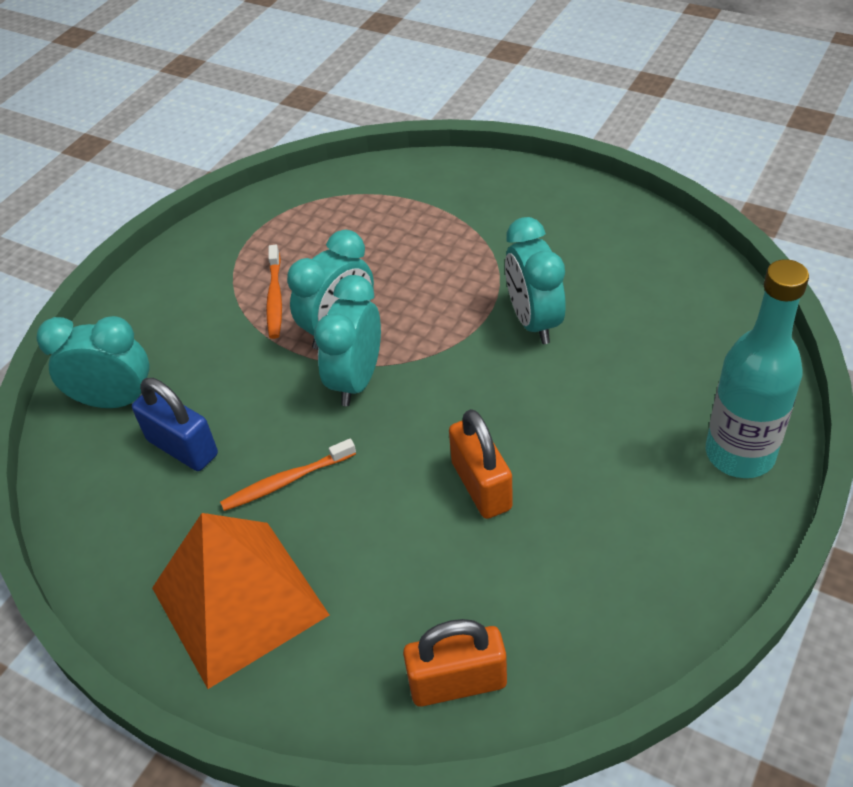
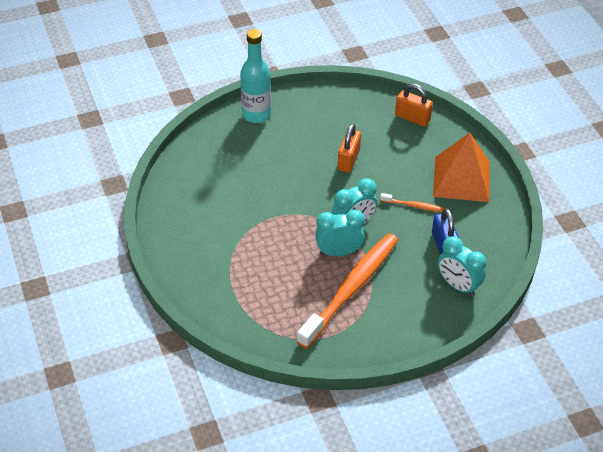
camera: 145 degrees left, 0 degrees up
(275, 298) = (351, 289): orange toothbrush -> orange toothbrush, size x2.34
(534, 321) = (261, 201): turquoise clock -> none

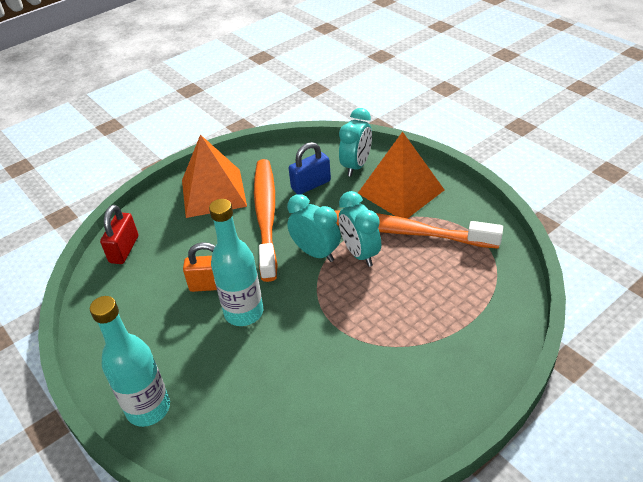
camera: 105 degrees left, 5 degrees down
(312, 171) = (244, 312): none -> turquoise bottle
(405, 306) = (400, 191): none -> orange pyramid
(412, 118) = (124, 249): orange padlock -> red padlock
(414, 206) = (266, 216): orange toothbrush -> orange toothbrush, size x2.34

